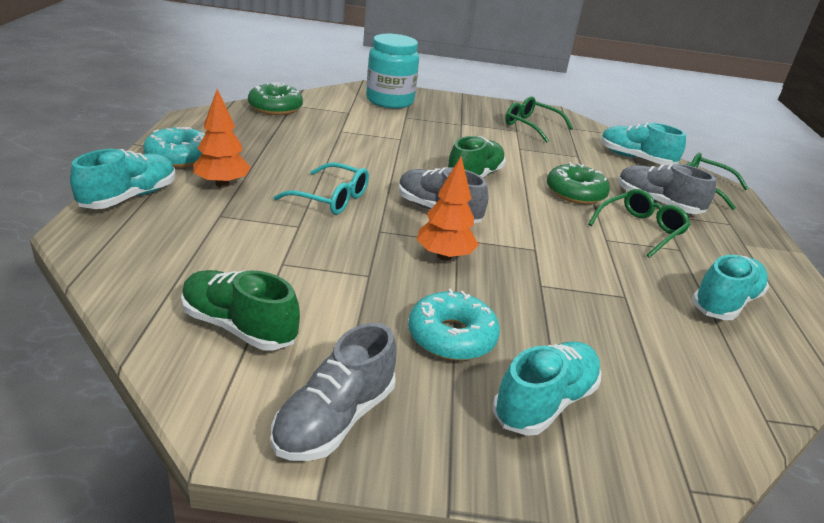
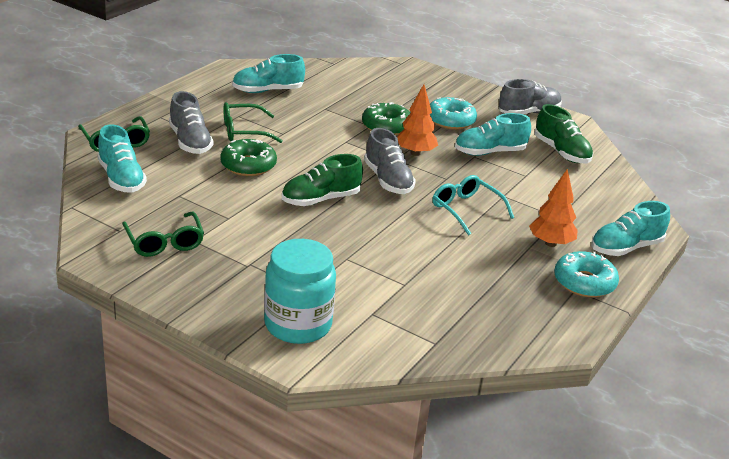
camera: 150 degrees left, 0 degrees up
(275, 108) = (460, 341): green donut -> green donut (386, 127)
(544, 402) = (430, 92): turquoise shoe -> turquoise shoe (490, 152)

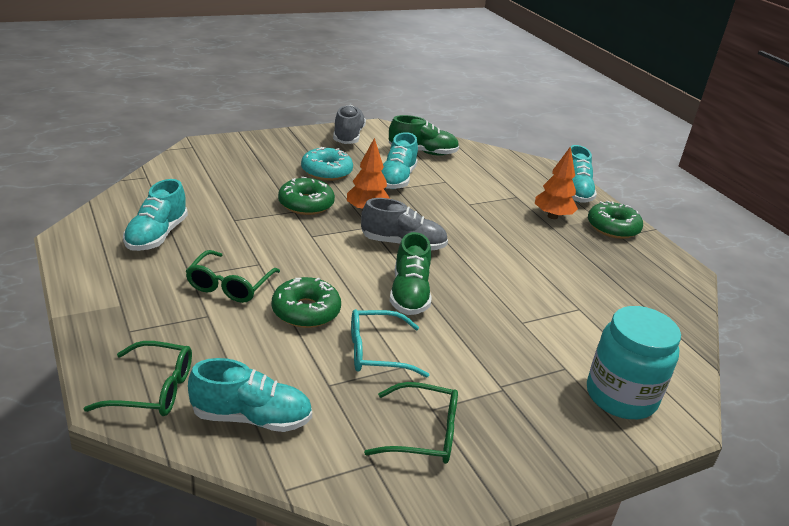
camera: 60 degrees left, 0 degrees up
(190, 142) = (214, 331): grey shoe -> none
(466, 210) = (480, 229): turquoise glasses -> turquoise glasses (377, 352)
(584, 282) = (613, 228): turquoise donut -> green donut

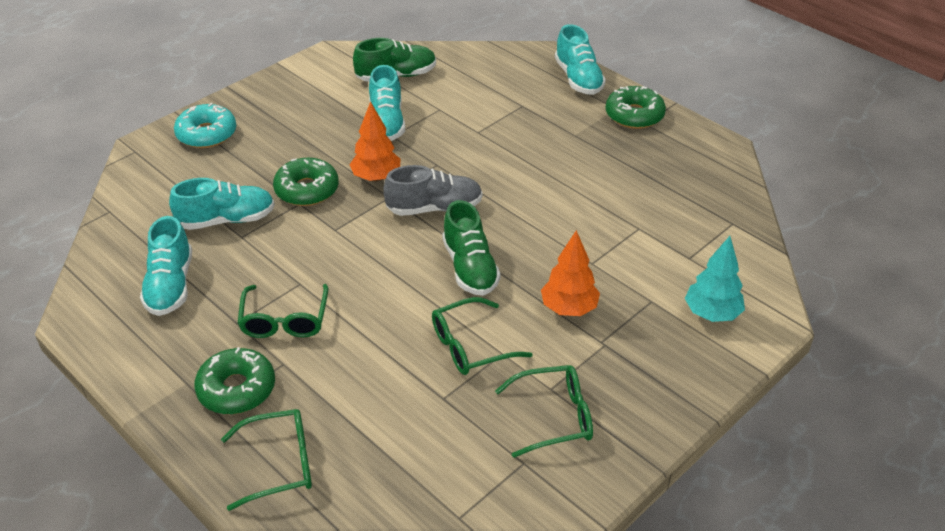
camera: 15 degrees left, 10 degrees up
(251, 418) = (390, 459): turquoise shoe -> turquoise shoe (226, 220)
(306, 311) = (378, 324): green donut -> green donut (236, 389)
(326, 171) = (305, 137): turquoise donut -> turquoise donut (206, 134)
(348, 136) = (303, 78): grey shoe -> none
(377, 352) = (471, 346): turquoise glasses -> green glasses
(552, 216) = (569, 120): orange tree -> orange tree (569, 308)
(621, 396) = (712, 314): turquoise jar -> turquoise tree

